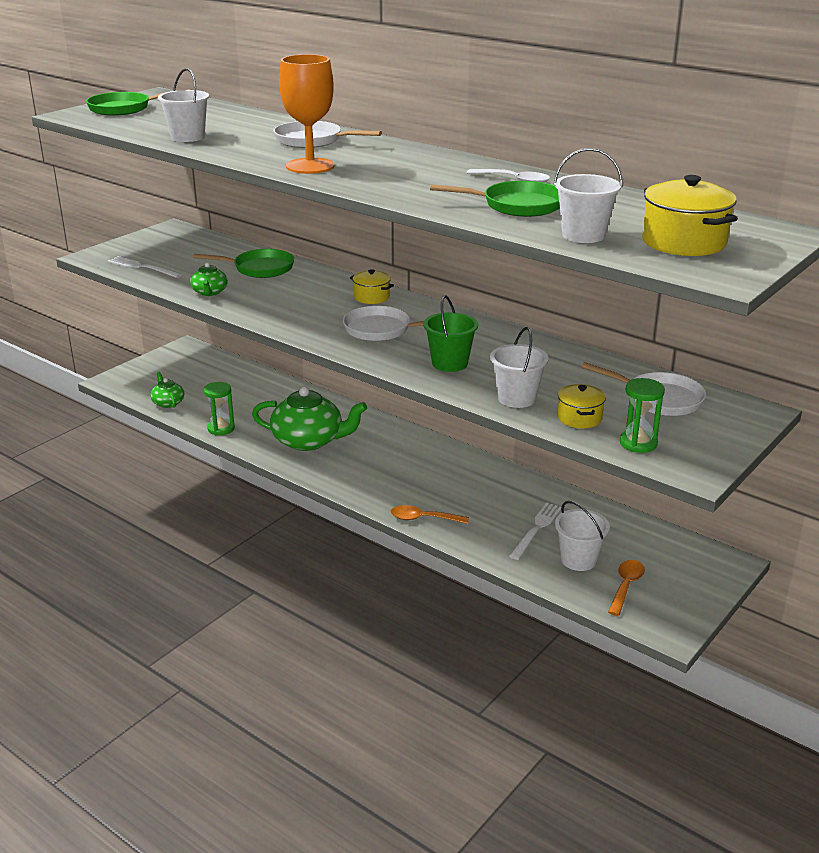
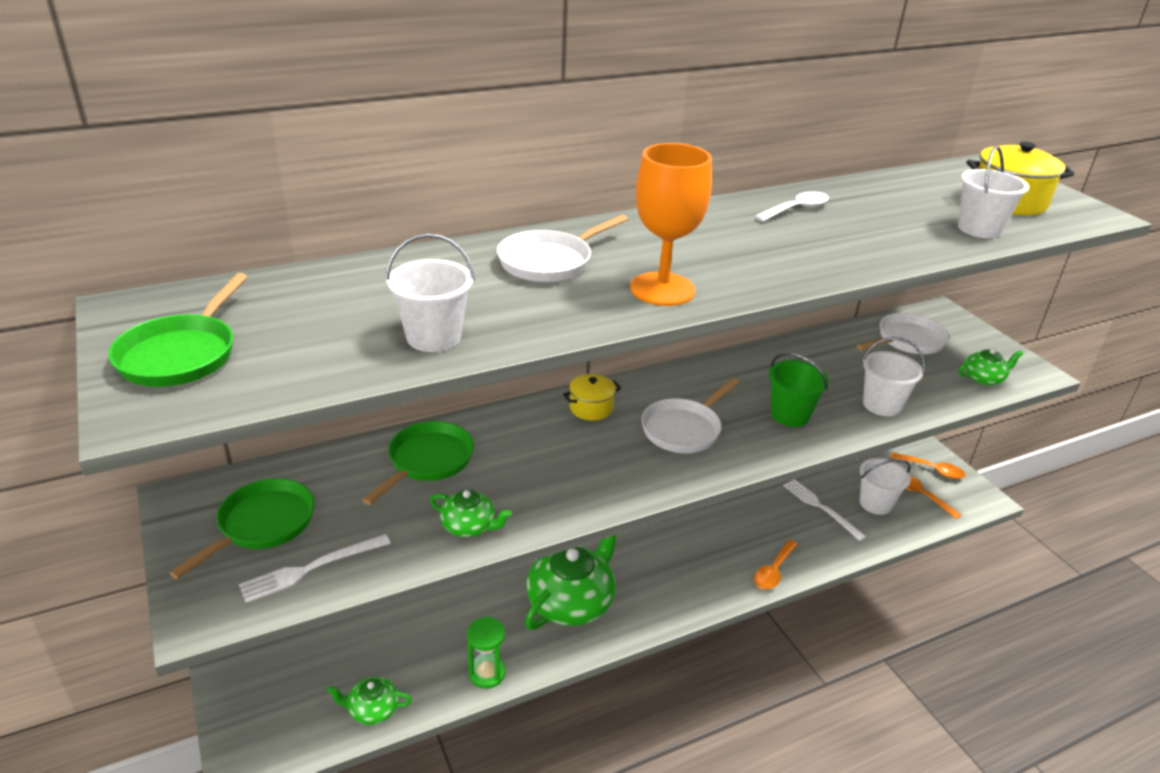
camera: 65 degrees left, 5 degrees up
(517, 205) = (879, 229): green pan -> green pan (262, 525)
(579, 418) = (931, 388): yellow pot -> none
(638, 443) = (983, 378): green hourglass -> green teapot
(682, 590) = (932, 470): none -> orange spoon

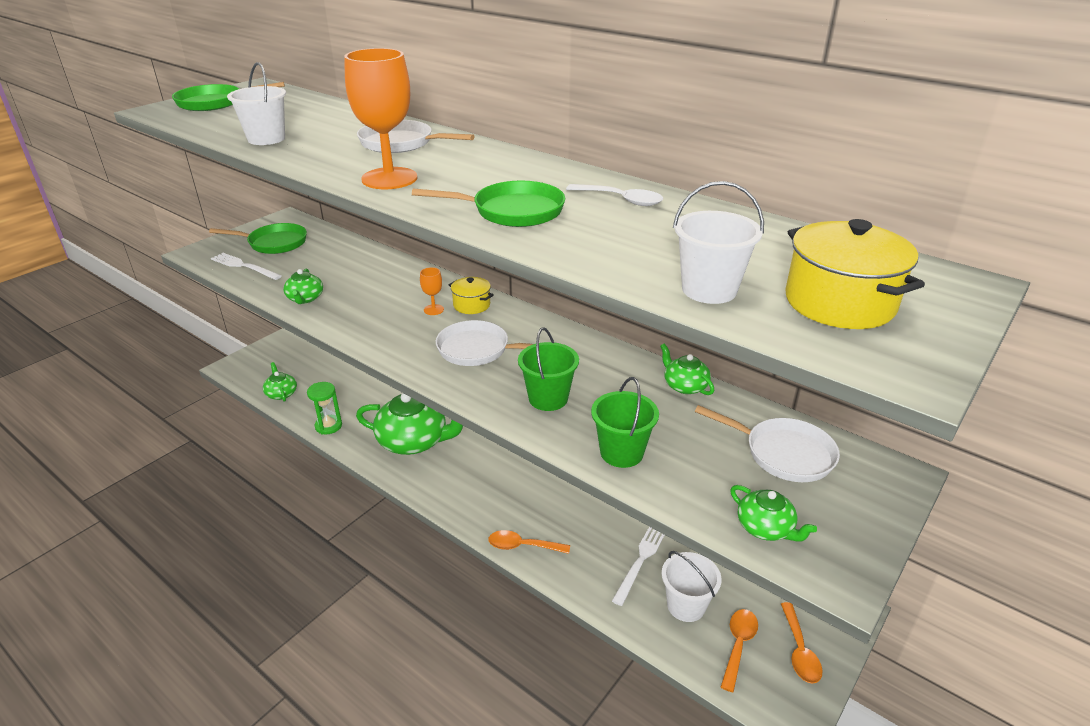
camera: 65 degrees right, 0 degrees up
(427, 461) = (362, 268): green pan -> green pan (512, 211)
(581, 434) = (433, 310): none -> orange goblet
(805, 346) = (684, 386): none -> green teapot
(881, 405) = (621, 452): white bucket -> green bucket

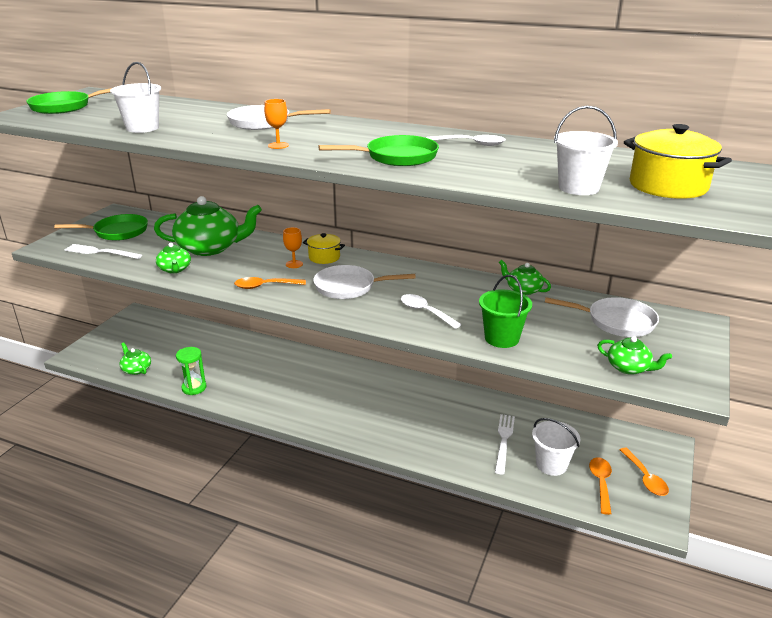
camera: 15 degrees left, 5 degrees down
(389, 178) = (278, 145): orange goblet -> orange goblet, size x0.45
(414, 441) = (277, 387): green teapot -> green teapot (210, 248)
(522, 546) = (406, 448): orange spoon -> orange spoon (265, 286)
(548, 398) = (425, 312): green bucket -> white spoon

